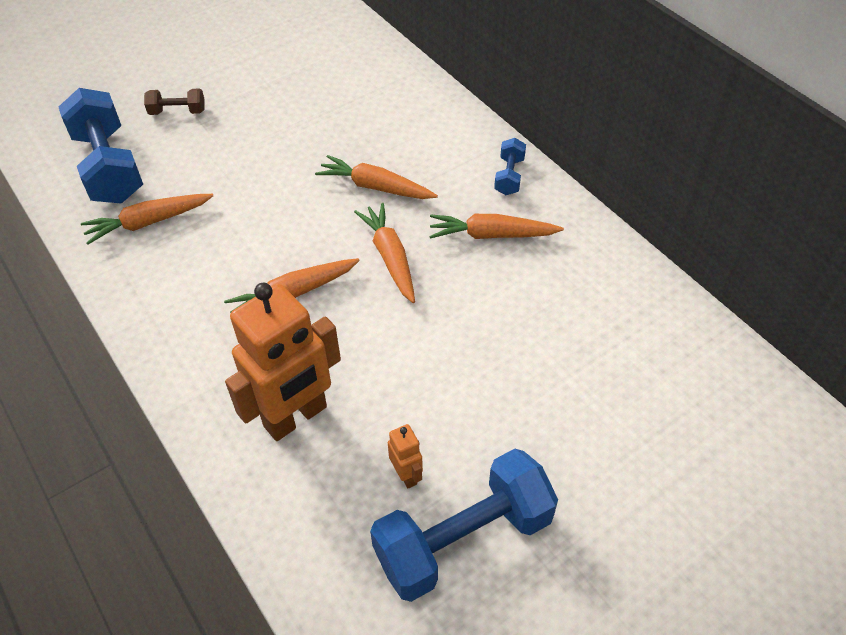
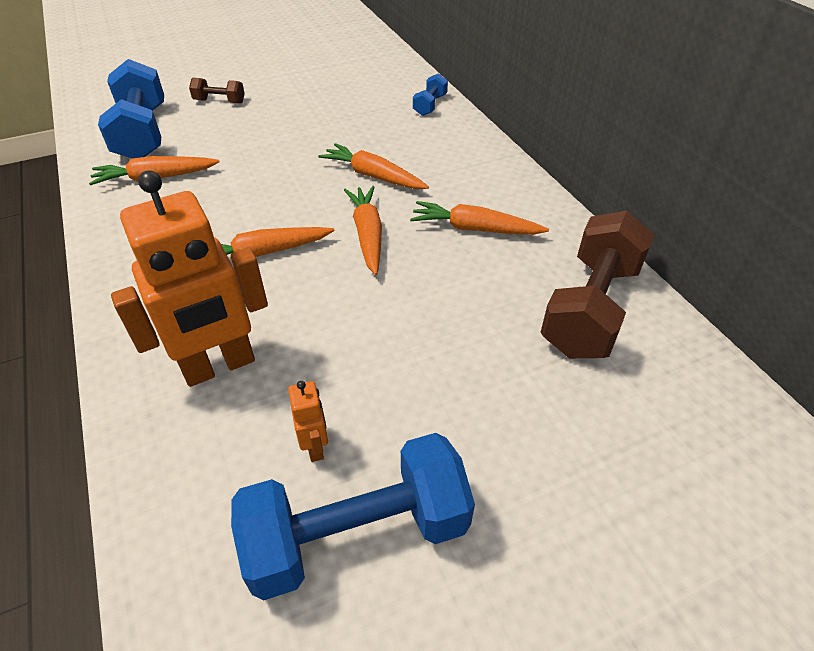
camera: 10 degrees right, 5 degrees down
(509, 176) = (505, 183): blue dumbbell -> blue dumbbell (430, 105)
(613, 304) = (590, 308): none -> brown dumbbell

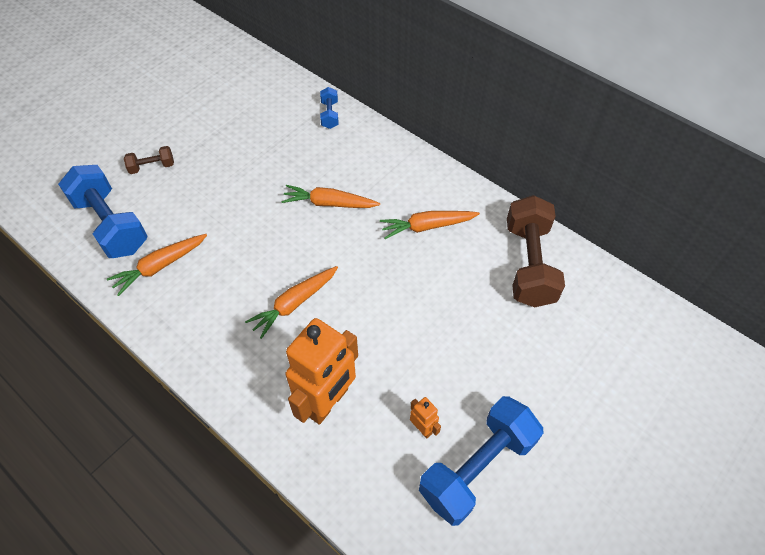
camera: 25 degrees left, 10 degrees up
(367, 235) = (358, 259): orange carrot -> none

